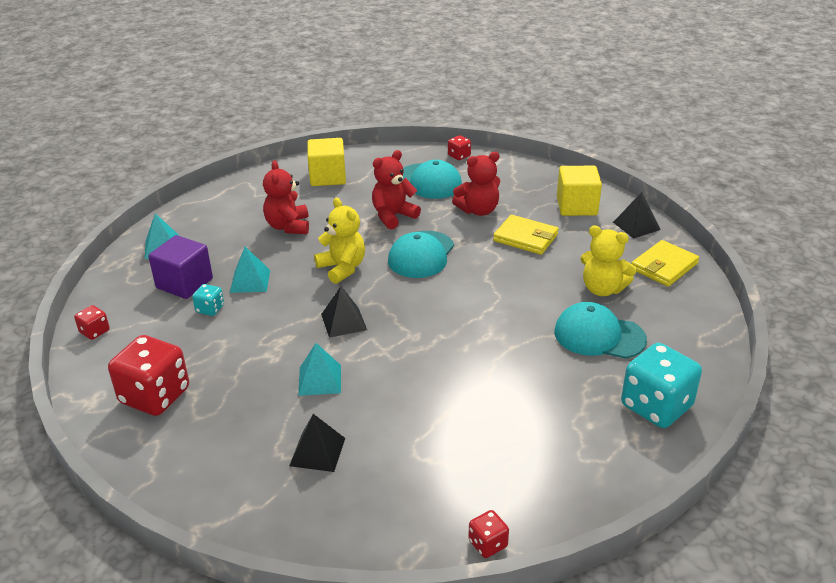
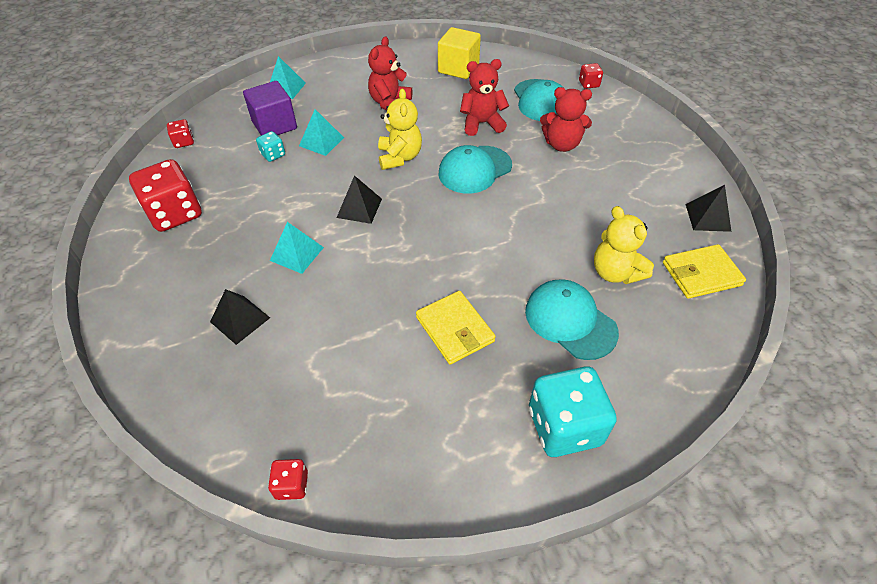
camera: 30 degrees right, 15 degrees up
(525, 238) = (583, 188): yellow wallet -> yellow wallet (455, 329)
(576, 206) = (661, 174): yellow cube -> none

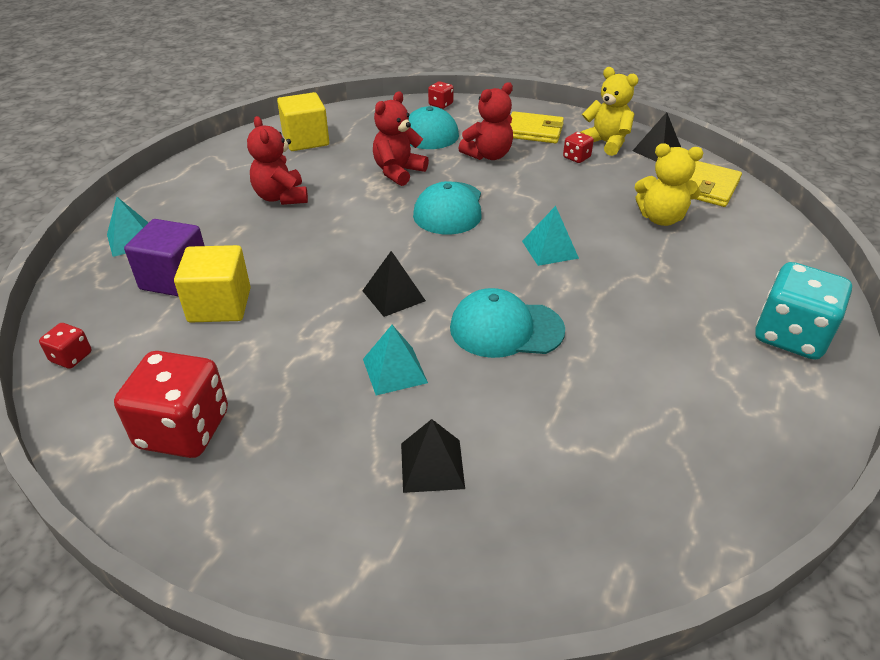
camera: 45 degrees left, 10 degrees down
(273, 155) = (220, 305): turquoise dice -> yellow cube
(292, 485) = (703, 547): red dice -> red dice (576, 157)
(321, 141) = (259, 264): turquoise pyramid -> turquoise pyramid (550, 249)
(399, 157) = (365, 235): yellow teddy bear -> yellow teddy bear (605, 143)
(455, 329) = (624, 330): yellow wallet -> yellow wallet (534, 131)
(570, 321) = (685, 268): turquoise cap -> turquoise cap (506, 329)

